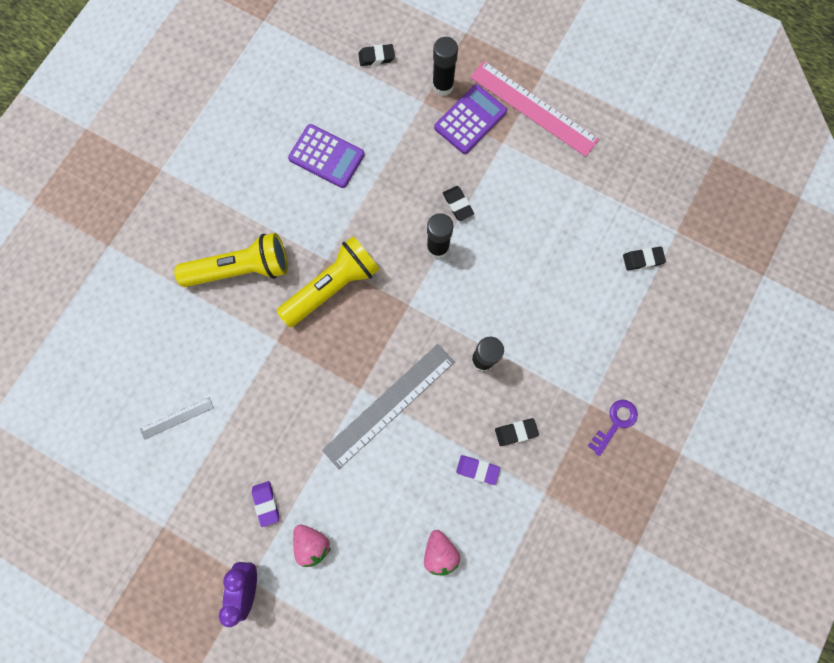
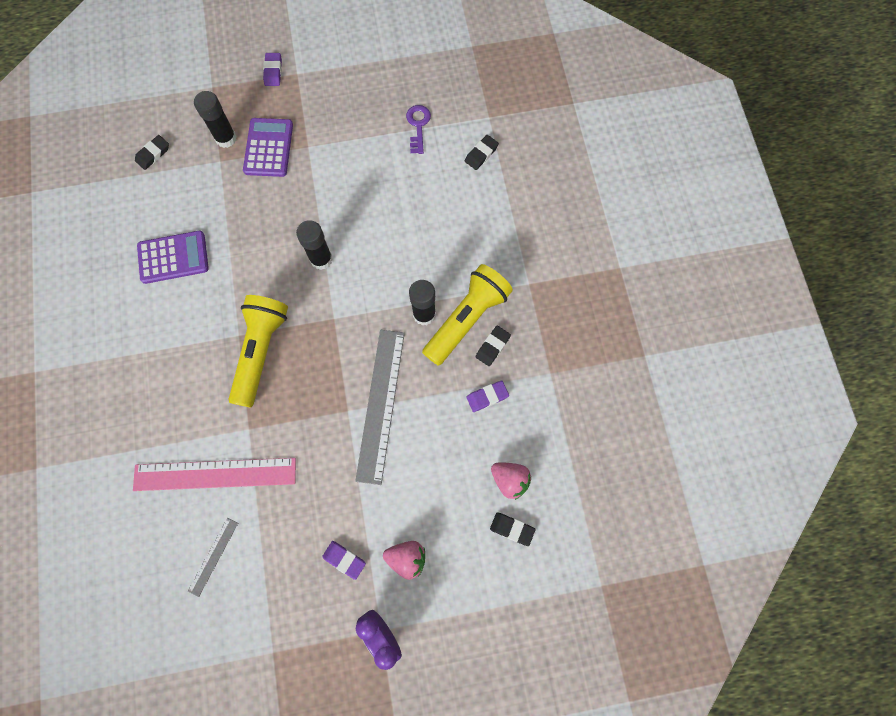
camera: 40 degrees left, 5 degrees down
(241, 268) = (172, 396): yellow flashlight -> yellow flashlight (466, 319)
(458, 204) = (310, 216): black eraser -> black eraser (512, 529)
(525, 55) = (273, 71): none -> purple eraser
(534, 108) = (311, 105): pink ruler -> pink ruler (215, 474)
(615, 423) = (558, 283): purple key -> purple key (418, 126)

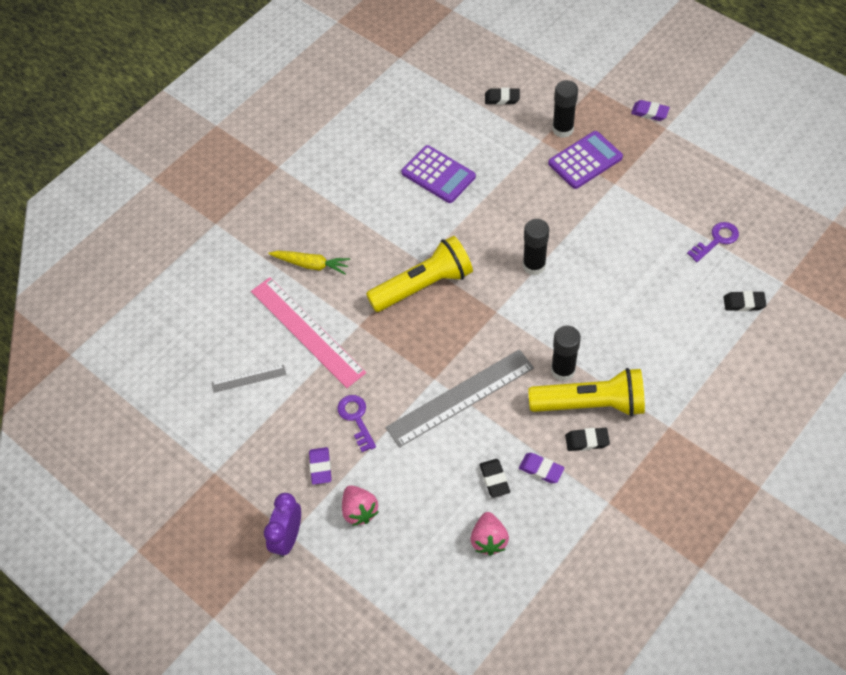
camera: 55 degrees right, 15 degrees down
(156, 421) = (311, 264): none -> yellow carrot
(273, 71) = (649, 112): purple eraser -> purple eraser turned 60 degrees clockwise
(328, 498) = (356, 419): none -> purple key
(512, 529) = (451, 572): black eraser -> black eraser (494, 479)

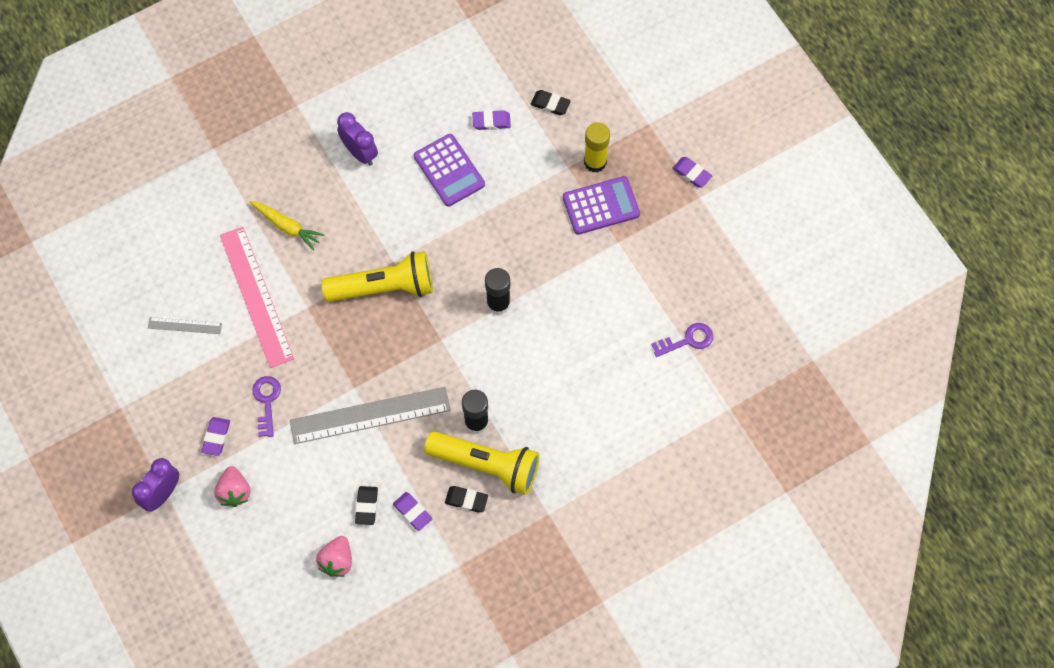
camera: 15 degrees right, 10 degrees up
(352, 185) = (360, 153): none -> purple clock
(457, 127) = (491, 122): none -> purple eraser
(562, 129) = (595, 162): black glue stick -> yellow glue stick
(744, 303) = (680, 416): black eraser -> none

